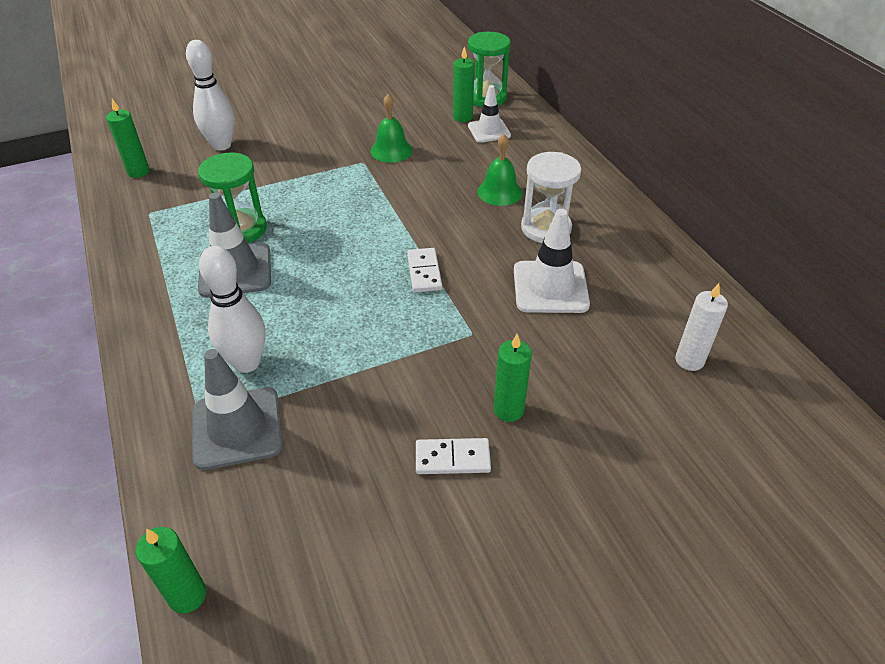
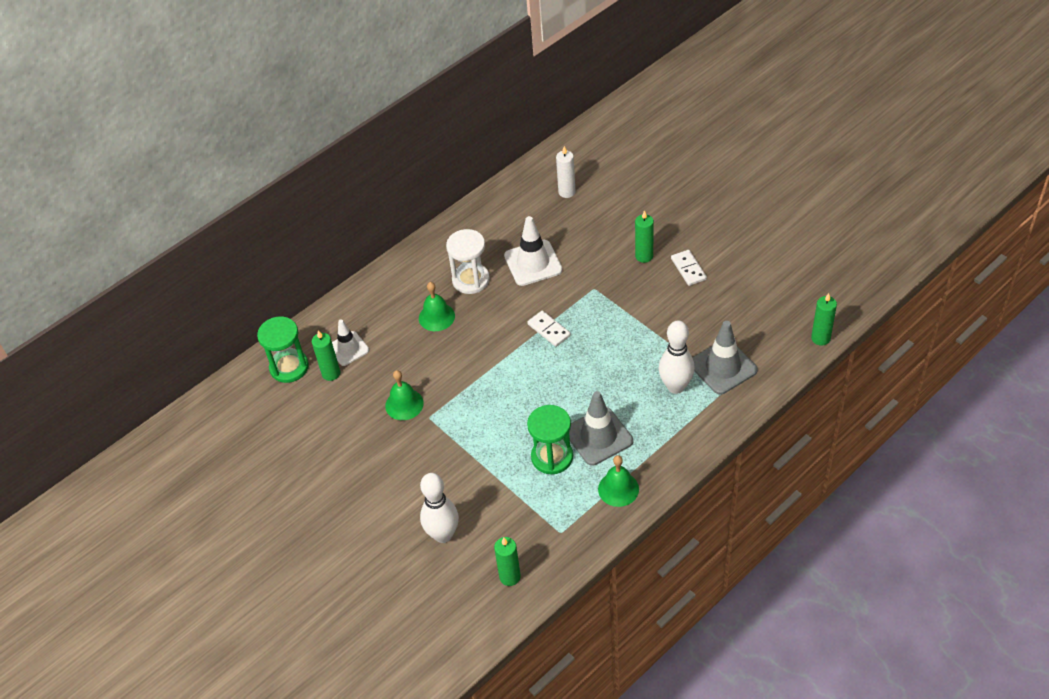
camera: 105 degrees left, 5 degrees up
(154, 266) = (618, 489): none -> green bell
(424, 272) = (549, 330): white domino -> white domino turned 75 degrees clockwise

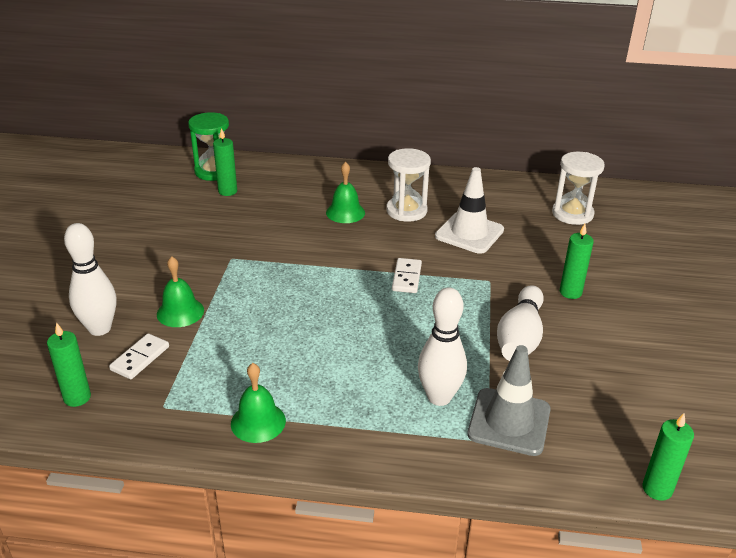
camera: 45 degrees right, 15 degrees down
(348, 349) = (262, 187): white traffic cone -> none
(404, 404) = (232, 239): green bell -> green bell (180, 312)
(552, 457) = (256, 353): green hourglass -> none
(566, 192) = (572, 214): white candle -> white hourglass
(598, 436) = (313, 372): grey traffic cone -> none
(661, 312) = (520, 338): none -> white bowling pin
(688, 269) = (598, 329): white domino -> white domino (140, 358)

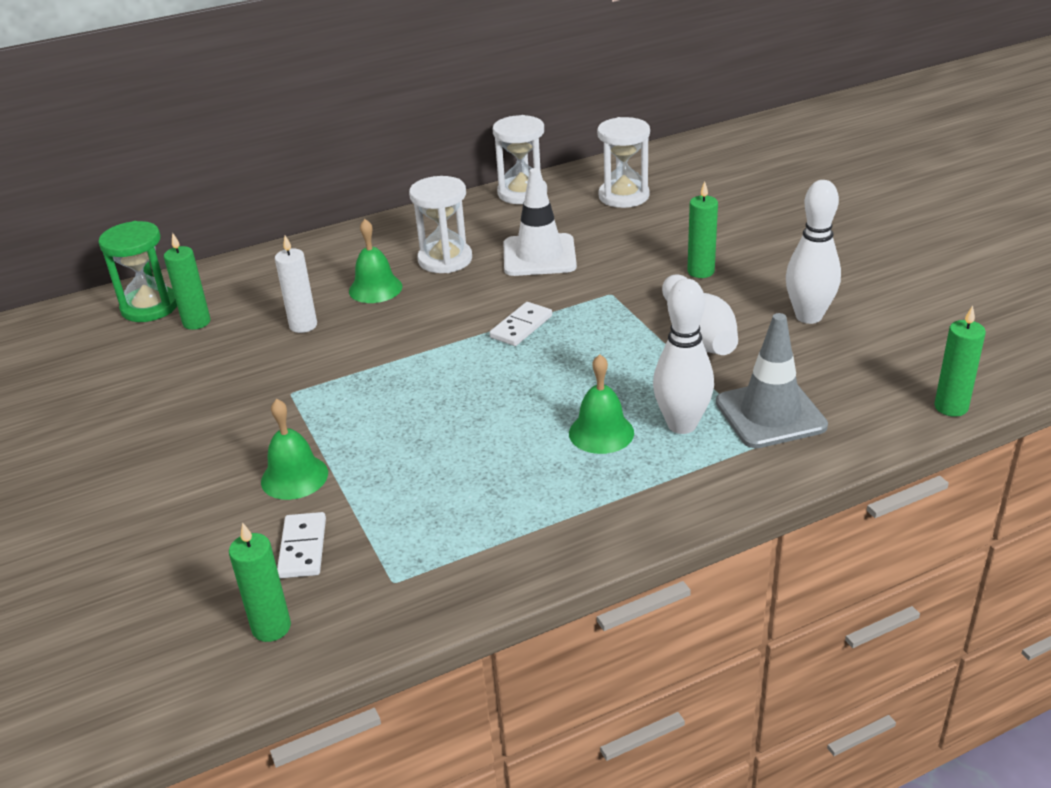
camera: 30 degrees left, 0 degrees up
(100, 328) = (208, 542): white bowling pin -> white bowling pin (808, 316)
(258, 422) = (522, 541): green bell -> green bell (601, 432)
(281, 218) = (303, 325): none -> white candle
(406, 277) = (521, 327): white domino -> white domino turned 60 degrees clockwise
(503, 184) = (522, 193): none -> white hourglass

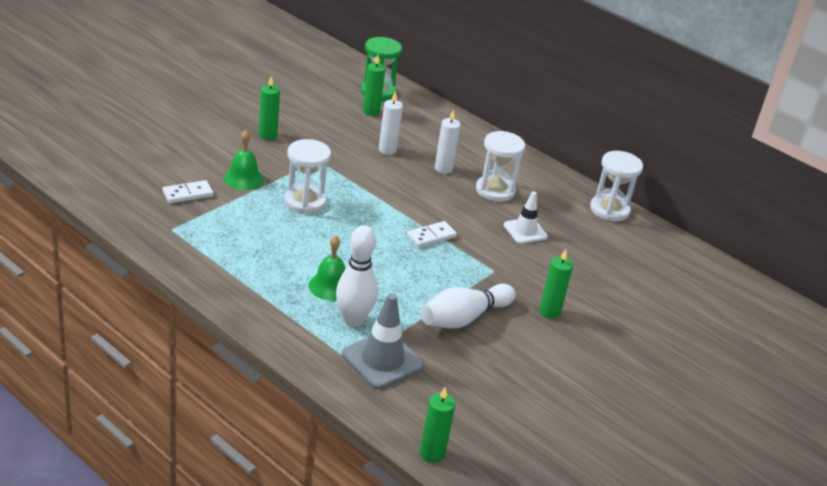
camera: 60 degrees right, 0 degrees up
(271, 627) = (127, 197): green candle -> green candle (267, 135)
(375, 288) = (443, 168): green bell -> white candle
(521, 327) = (431, 236): white domino -> white domino turned 45 degrees counterclockwise
(539, 256) = (525, 231): white traffic cone -> white traffic cone, size x0.66
(623, 196) = (639, 260): white hourglass -> white hourglass (305, 201)
(808, 316) = (517, 373): white bowling pin -> none

